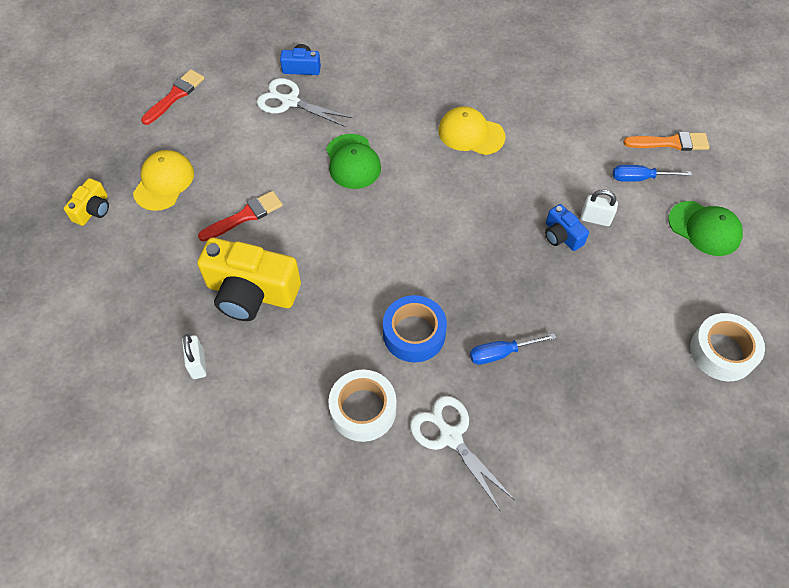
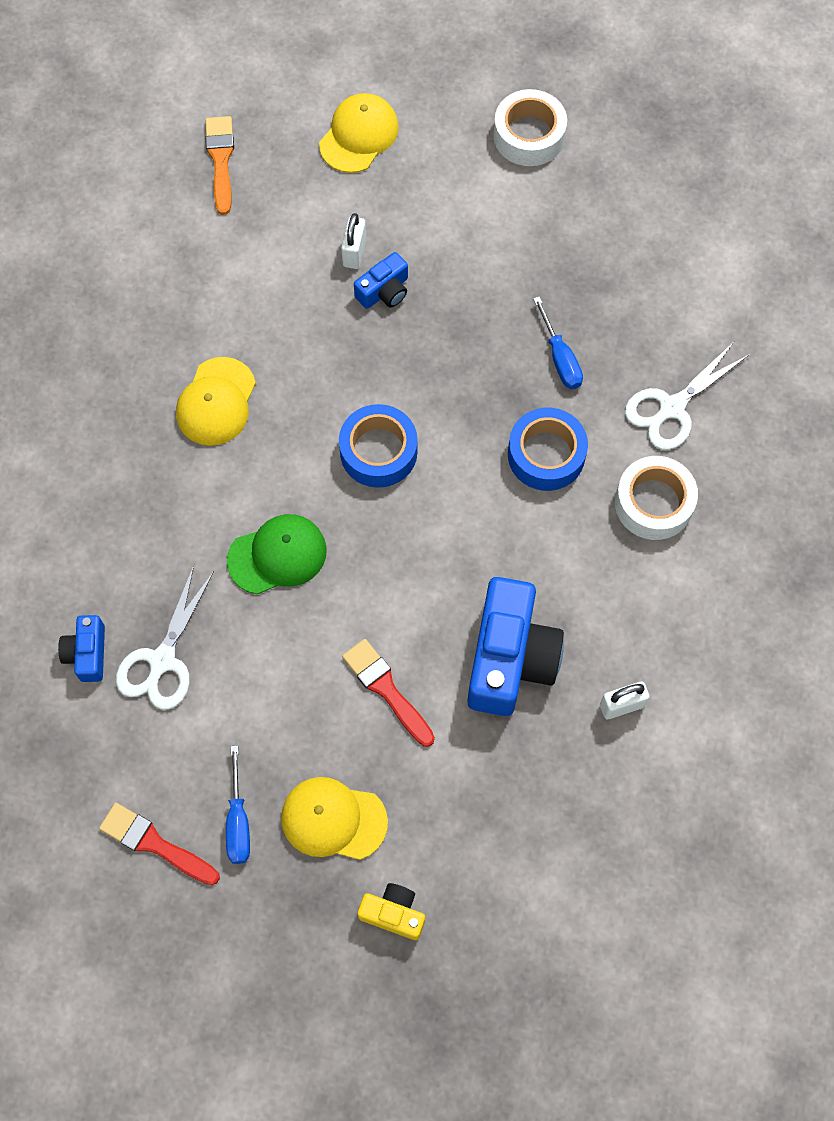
camera: 95 degrees left, 10 degrees up
(251, 292) = (510, 658): yellow camera -> blue camera
(426, 223) = (378, 451): none -> blue tape
(639, 178) = (284, 199): blue screwdriver -> blue screwdriver (238, 821)
(704, 228) = (359, 135): green cap -> yellow cap

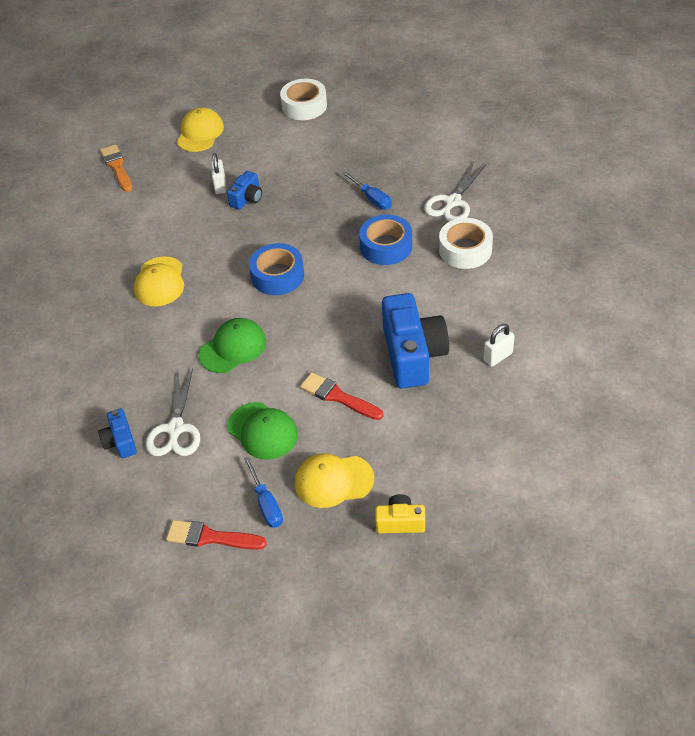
camera: 15 degrees left, 20 degrees down
(271, 706) = (262, 431): none -> green cap

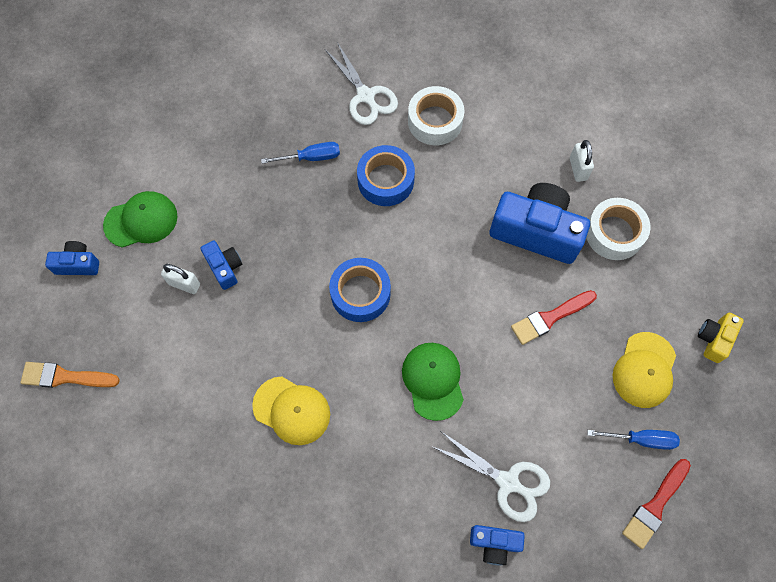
camera: 65 degrees left, 20 degrees up
(200, 133) = (78, 264): yellow cap -> blue camera
(262, 431) = (554, 402): green cap -> green cap (141, 220)
(304, 106) = (119, 144): white tape -> white tape (614, 233)

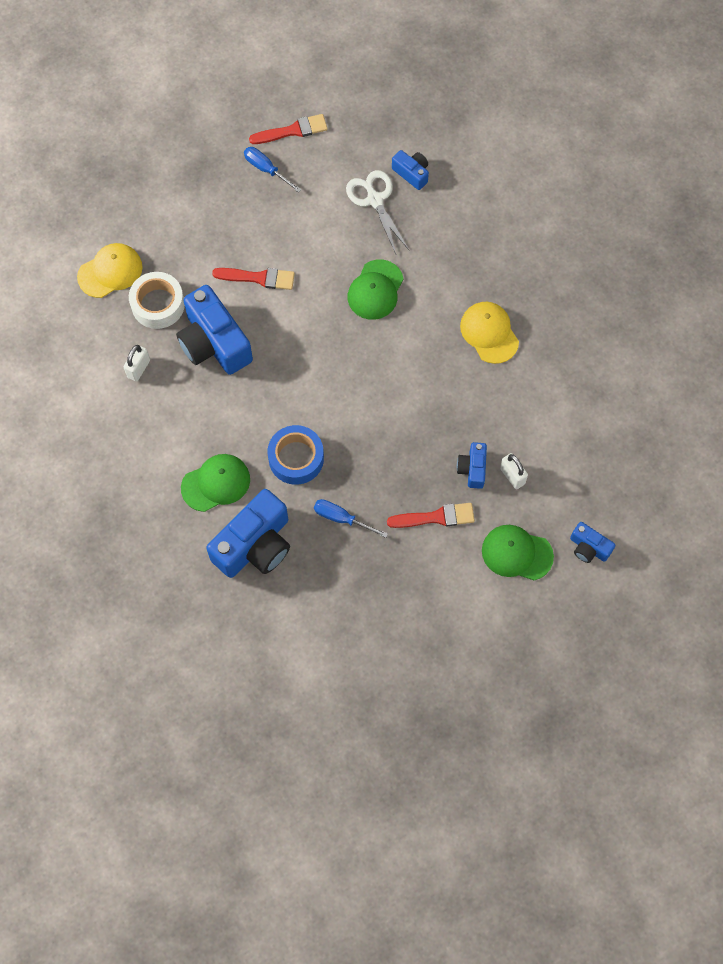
camera: 145 degrees left, 0 degrees up
(65, 377) = (643, 461): orange brush -> none
(231, 207) = (436, 517): none -> red brush
(360, 293) = (382, 382): blue tape -> none
(366, 96) = (255, 545): white scissors -> blue camera
(435, 121) = (216, 483): white tape -> green cap
(644, 370) = (224, 206): yellow cap -> yellow cap (110, 272)
(714, 339) = (159, 194): yellow camera -> none

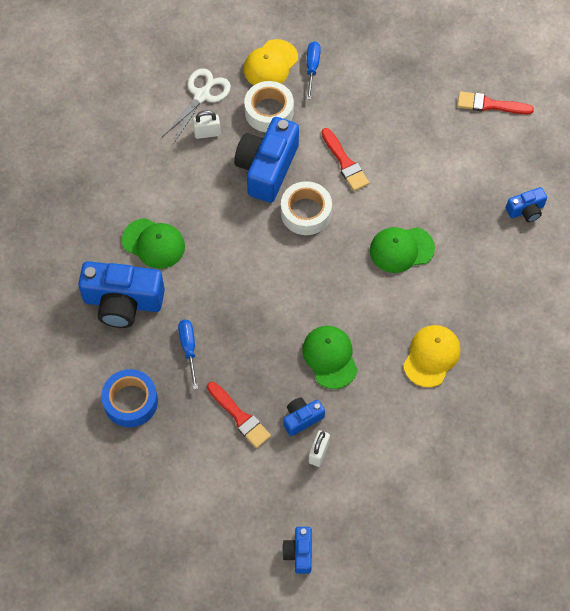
camera: 55 degrees right, 5 degrees down
(110, 272) = (270, 64): yellow cap -> yellow cap turned 105 degrees clockwise
(266, 169) = (441, 109): blue screwdriver -> blue screwdriver (312, 68)
(282, 340) = (306, 212): none -> white tape
(292, 131) = (490, 105): red brush -> red brush turned 150 degrees clockwise
(296, 458) = (215, 285): blue tape -> blue tape (130, 401)
(374, 200) = (480, 199): white scissors -> white scissors (202, 95)
(411, 173) = (526, 210): blue camera -> blue camera turned 60 degrees clockwise
(517, 553) = (253, 498): green cap -> green cap (330, 357)

